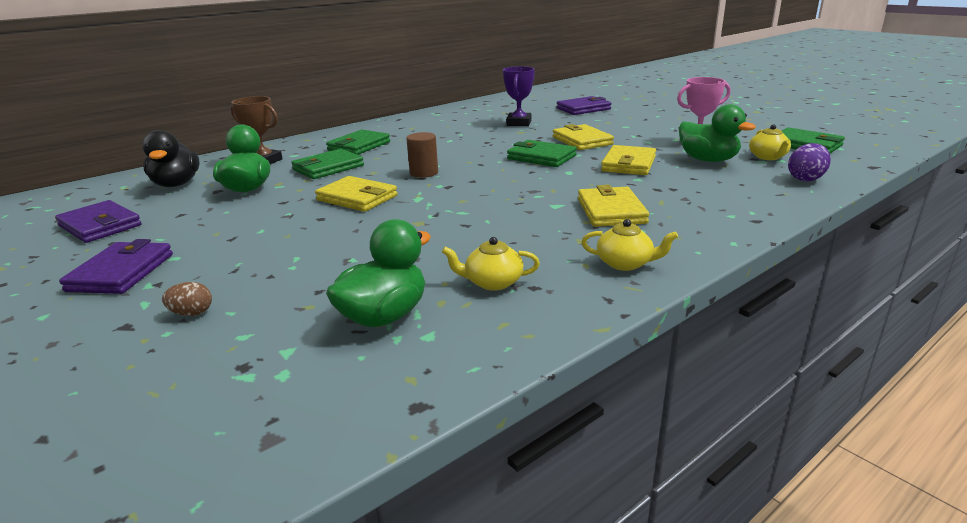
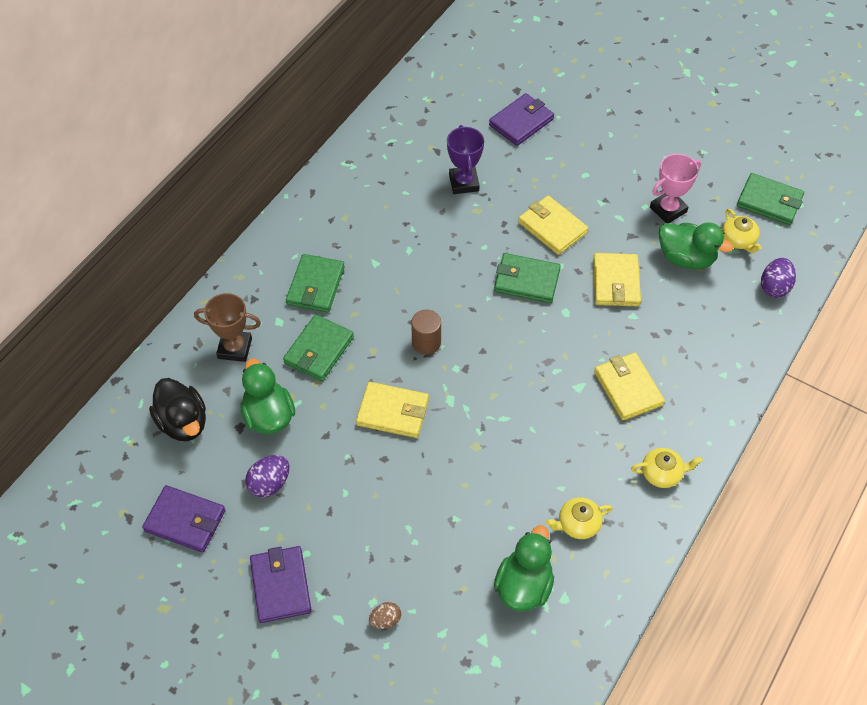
camera: 20 degrees left, 30 degrees up
(200, 217) = (269, 484): none -> purple egg

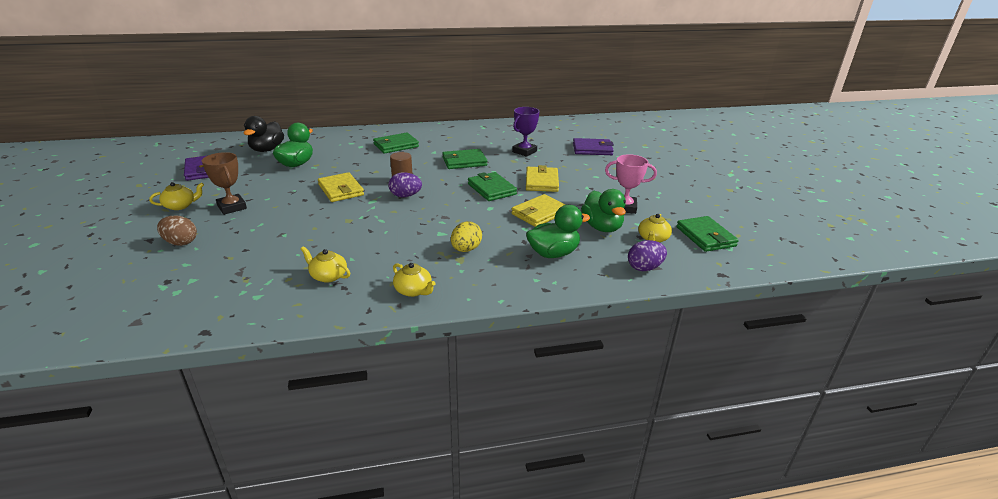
camera: 45 degrees right, 25 degrees down
(235, 348) = (329, 144): brown trophy -> brown trophy (232, 207)
(269, 484) = (250, 179): purple egg -> purple egg (405, 196)
(281, 586) = (180, 206): purple wallet -> yellow teapot
(319, 350) = (356, 160): green wallet -> green wallet (464, 161)
(385, 620) = (181, 242): brown egg -> brown egg, size x1.54
(524, 585) = (253, 277): green duck -> green duck (553, 253)
(628, 388) = (466, 249): yellow wallet -> yellow egg

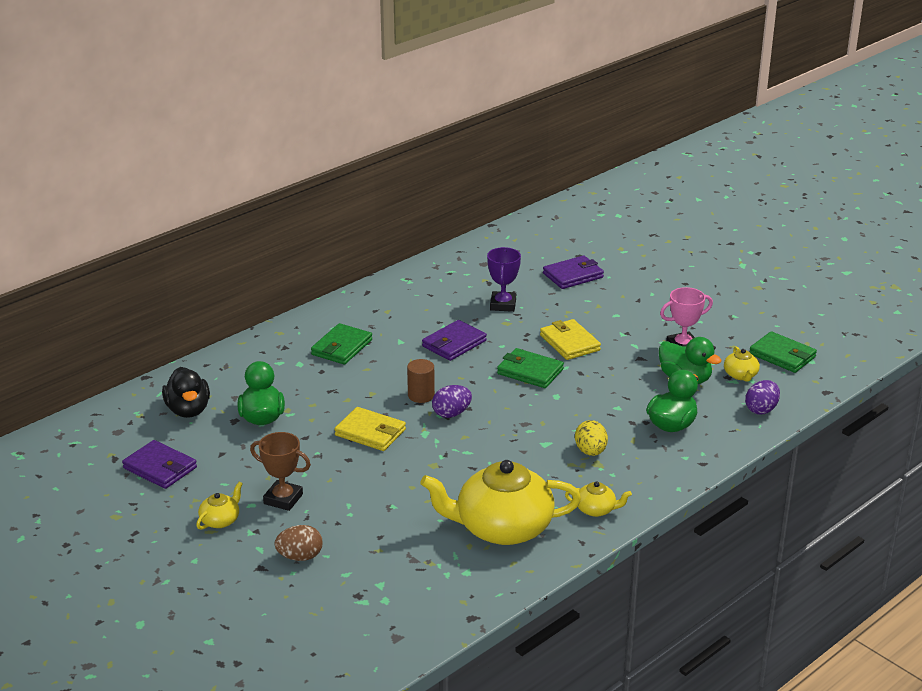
camera: 30 degrees left, 0 degrees up
(328, 276) = (502, 528): yellow teapot -> yellow teapot, size x2.36
(464, 161) = (454, 343): green wallet -> purple wallet
(539, 213) = (611, 384): yellow wallet -> none

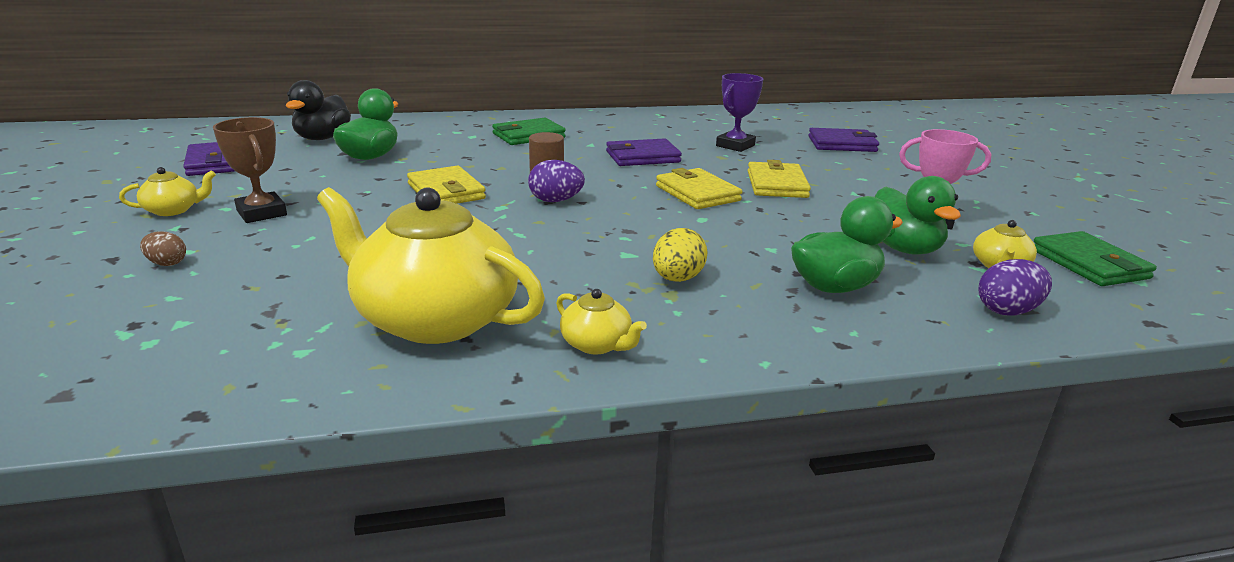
camera: 30 degrees right, 5 degrees down
(300, 557) = (167, 263): brown egg -> brown egg, size x0.65
(530, 371) = (697, 193): green wallet -> yellow wallet

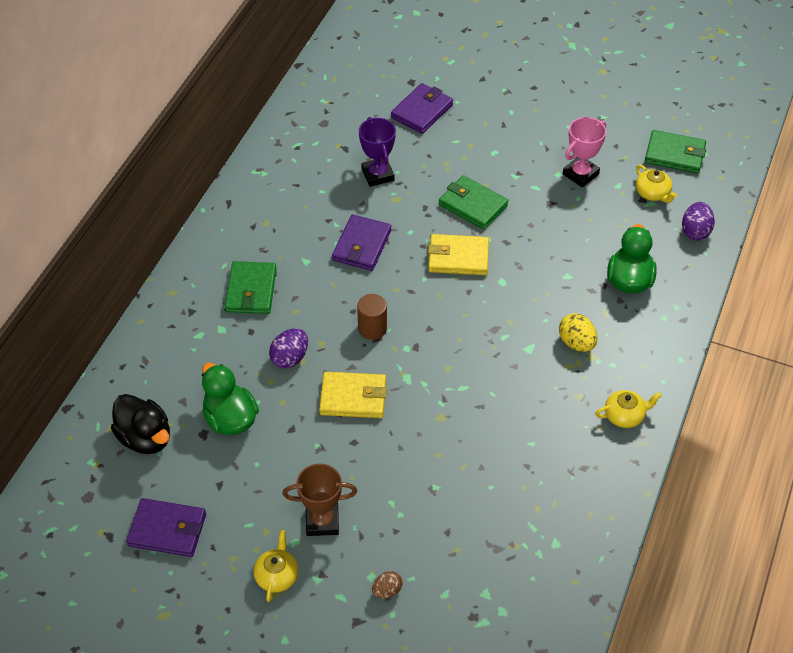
camera: 55 degrees left, 25 degrees up
(434, 318) = (554, 474): yellow teapot -> none
(555, 201) = (417, 342): purple egg -> purple egg (290, 358)
(777, 184) = (473, 205): yellow wallet -> green wallet
(903, 248) = (607, 216): green duck -> none

